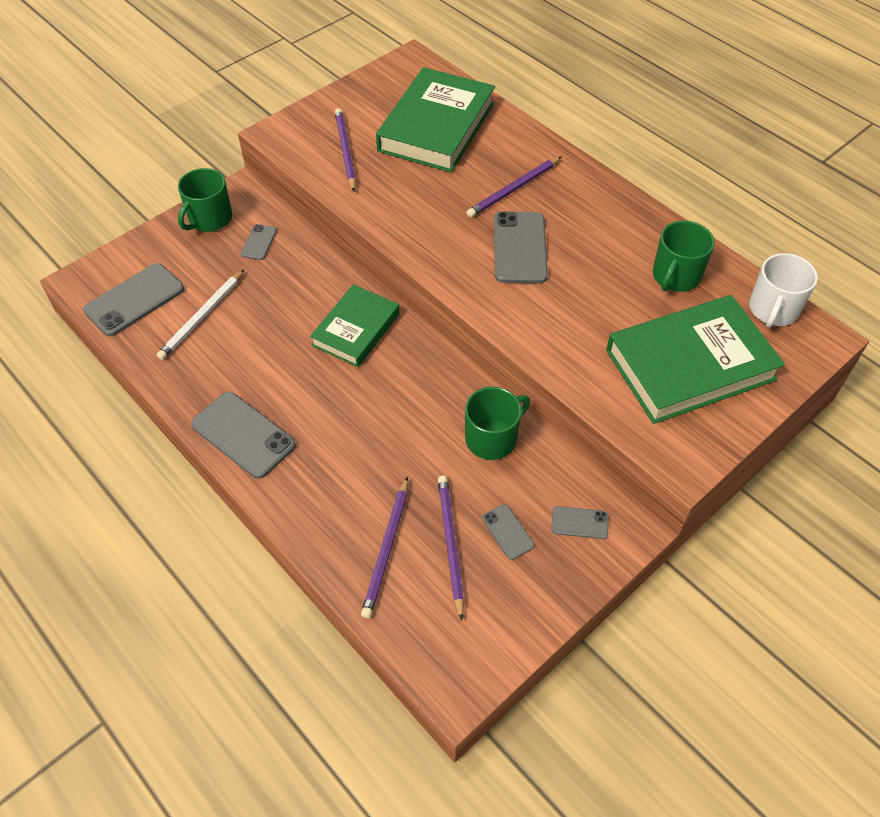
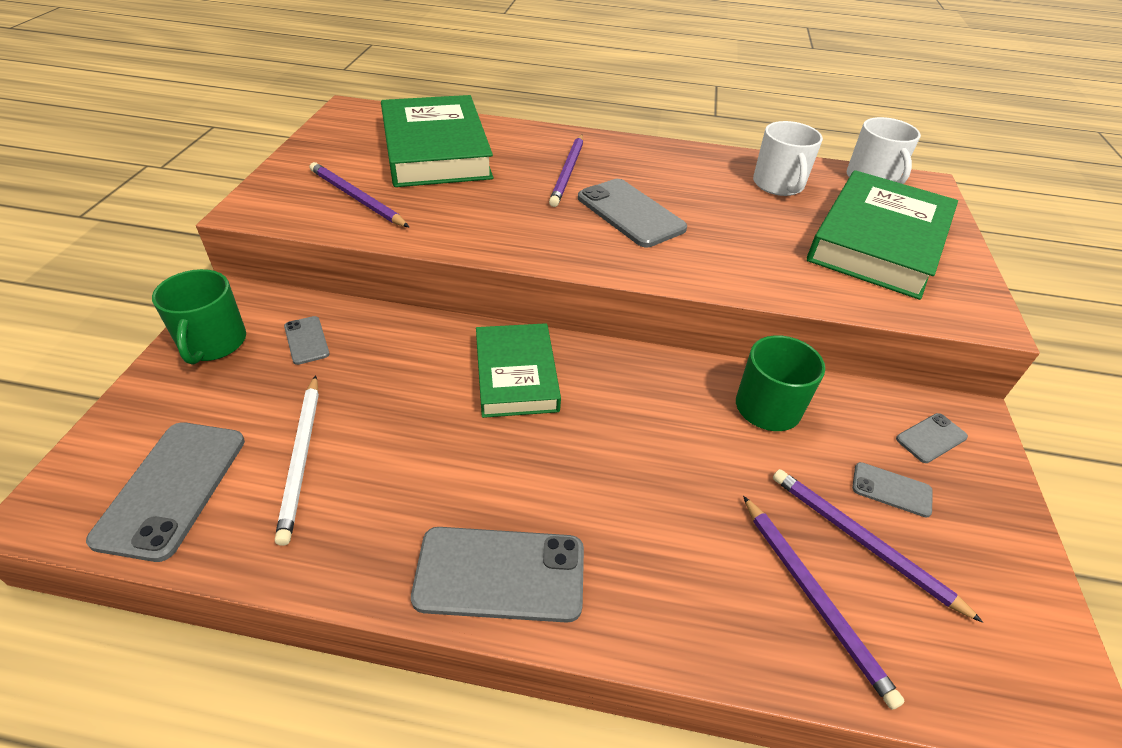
camera: 40 degrees left, 10 degrees down
(675, 276) = (778, 185): green mug -> white mug

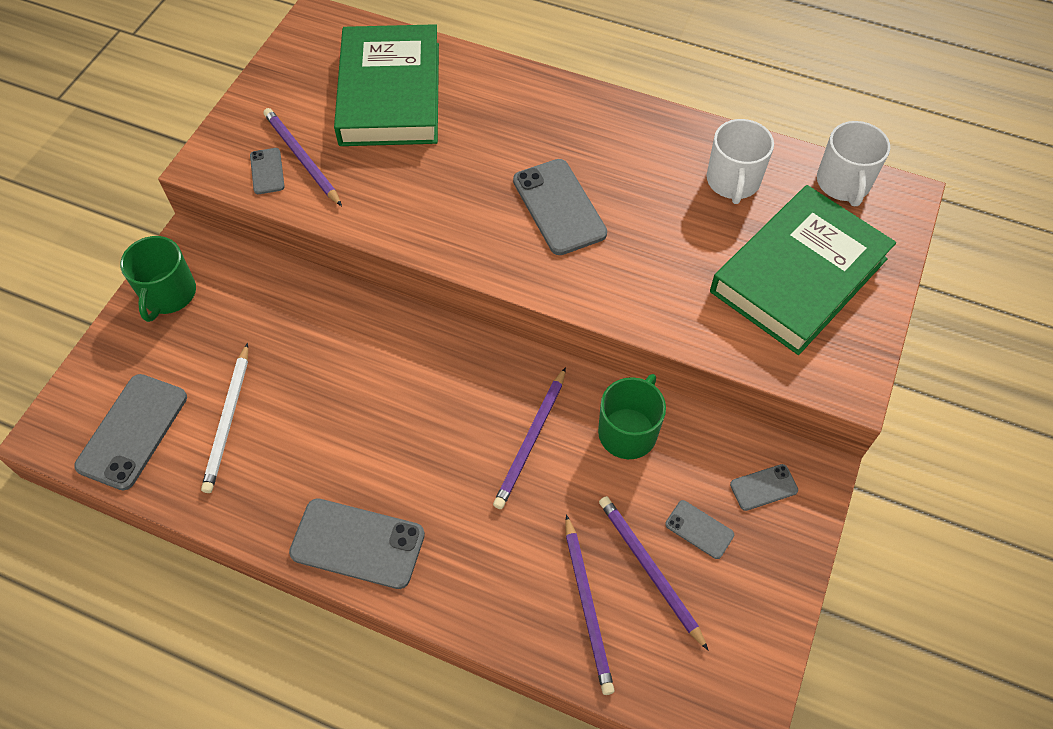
camera: 15 degrees right, 15 degrees up
(306, 340) = (245, 302): grey phone -> grey phone (267, 171)
(516, 375) = (416, 365): green book -> none
(568, 172) = (515, 140): purple pencil -> purple pencil (531, 440)

